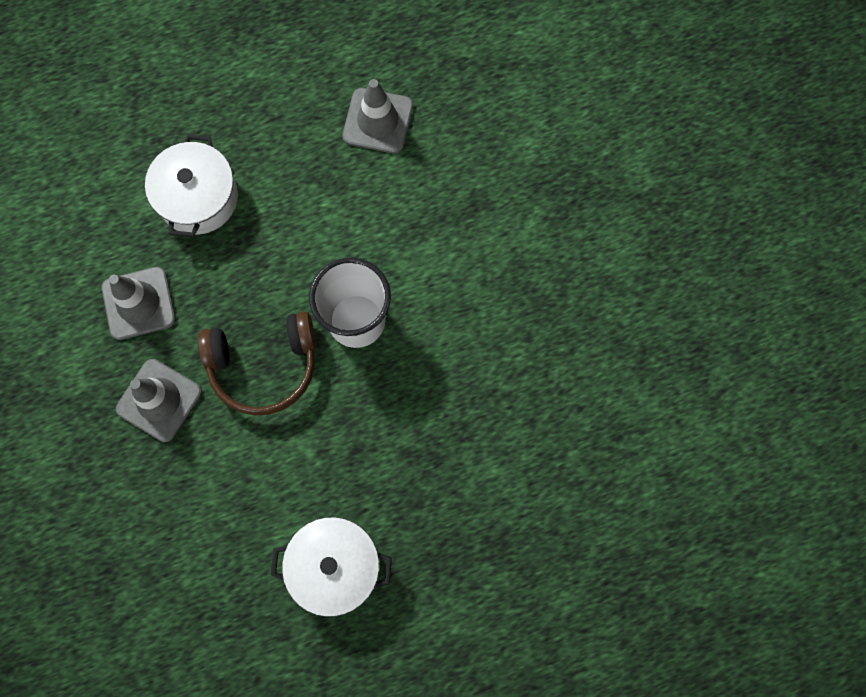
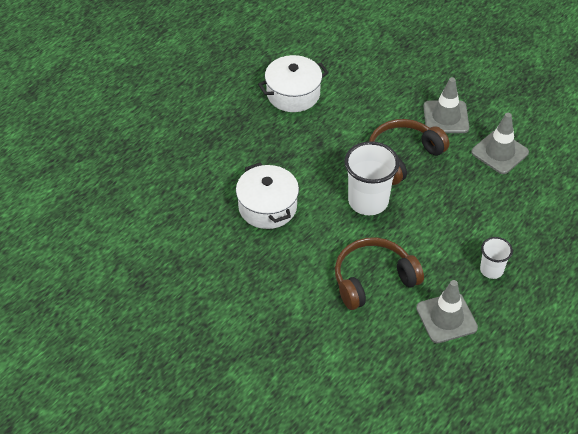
camera: 150 degrees right, 25 degrees down
(198, 198) = (518, 218): white pot -> white pot (267, 207)
(284, 150) = (491, 270): none -> white cup
(424, 210) = (373, 279): none -> brown headphones

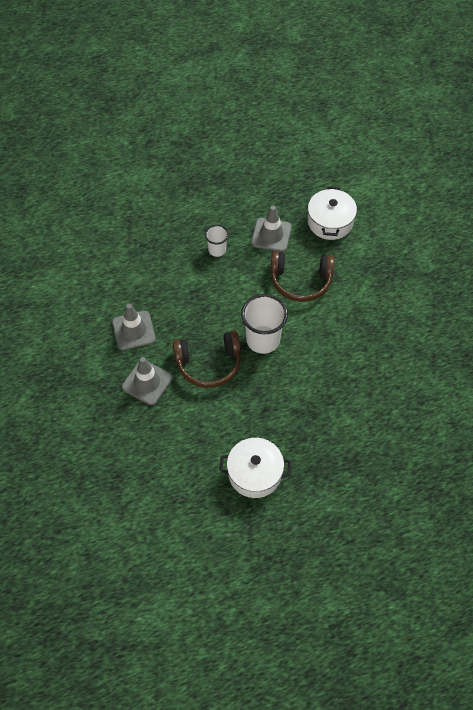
camera: 150 degrees left, 10 degrees up
(267, 207) = (341, 372): white pot -> white pot (330, 222)

